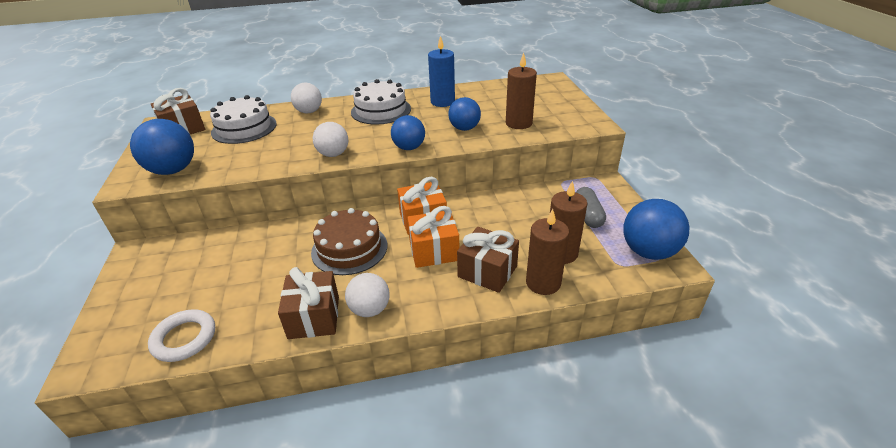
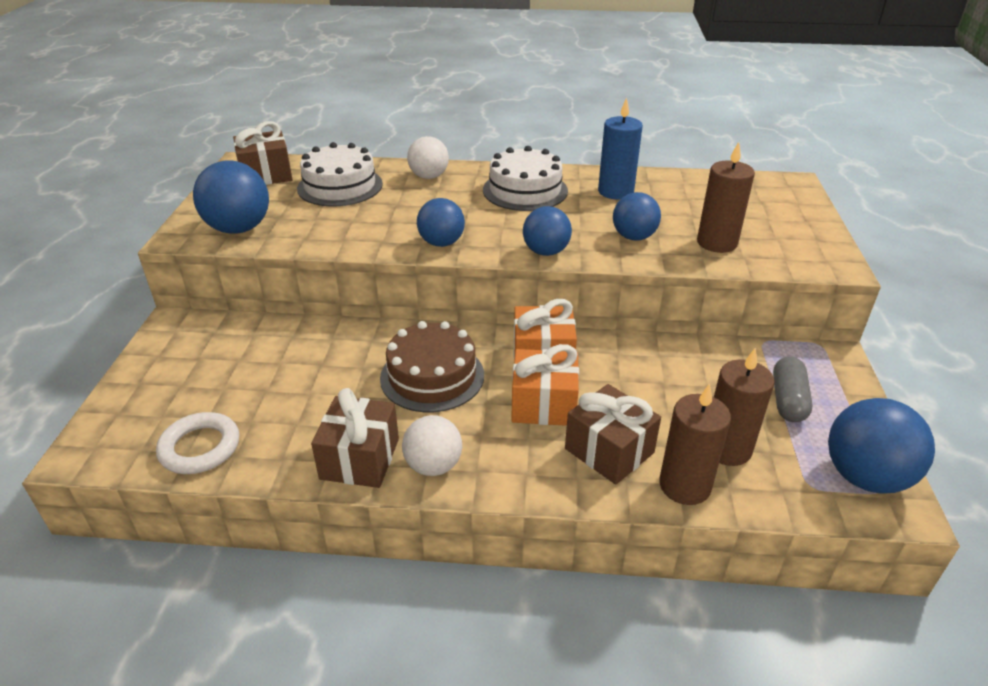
camera: 15 degrees right, 0 degrees up
(333, 154) = (441, 243): white ball -> blue ball

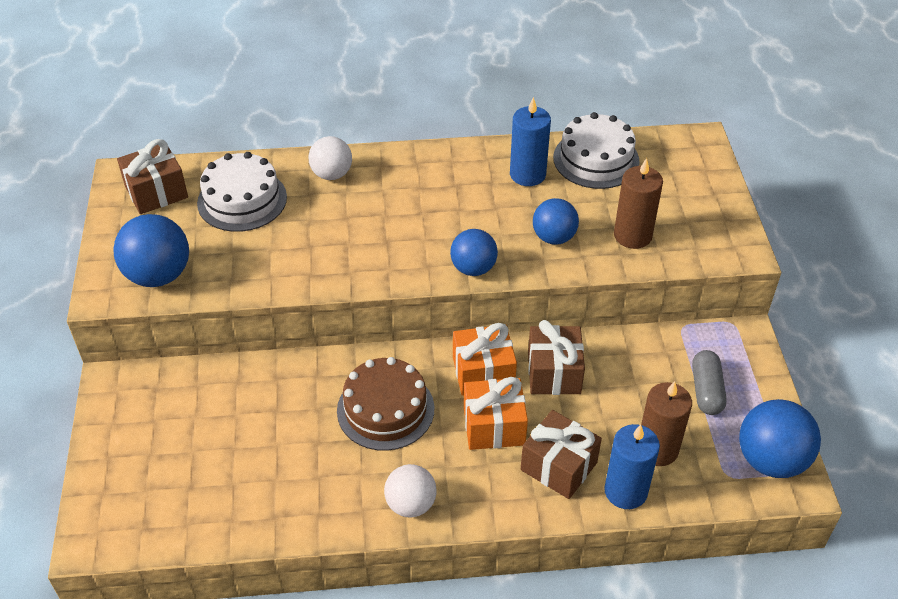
camera: 10 degrees left, 10 degrees up
(200, 447) = (196, 518): white ring -> none
(360, 459) = (344, 507): brown gift -> brown gift (554, 373)
(441, 243) = (370, 269): blue ball -> none
(525, 190) = (436, 183): white cake -> white cake (596, 159)
(684, 486) = (625, 491): brown candle -> blue candle

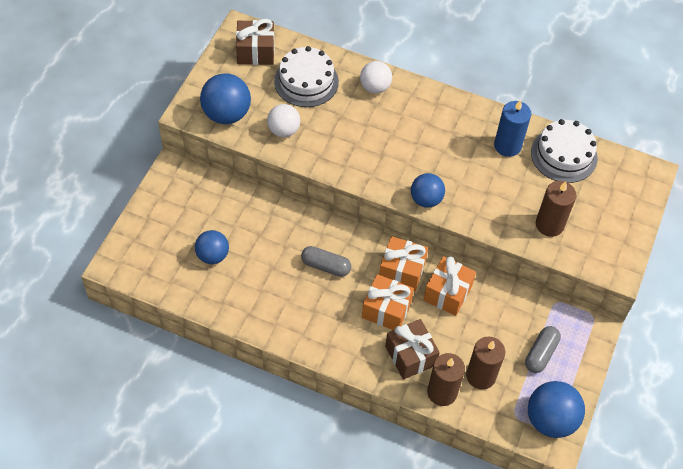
camera: 25 degrees right, 10 degrees up
(385, 409) = (325, 266): brown cake -> grey capsule
(411, 504) = (305, 334): white ball -> white ball (283, 130)
(554, 237) = (494, 201): blue ball -> blue ball (212, 255)
(554, 373) = (447, 293): brown gift -> orange gift
(625, 491) = (442, 392): blue candle -> brown candle

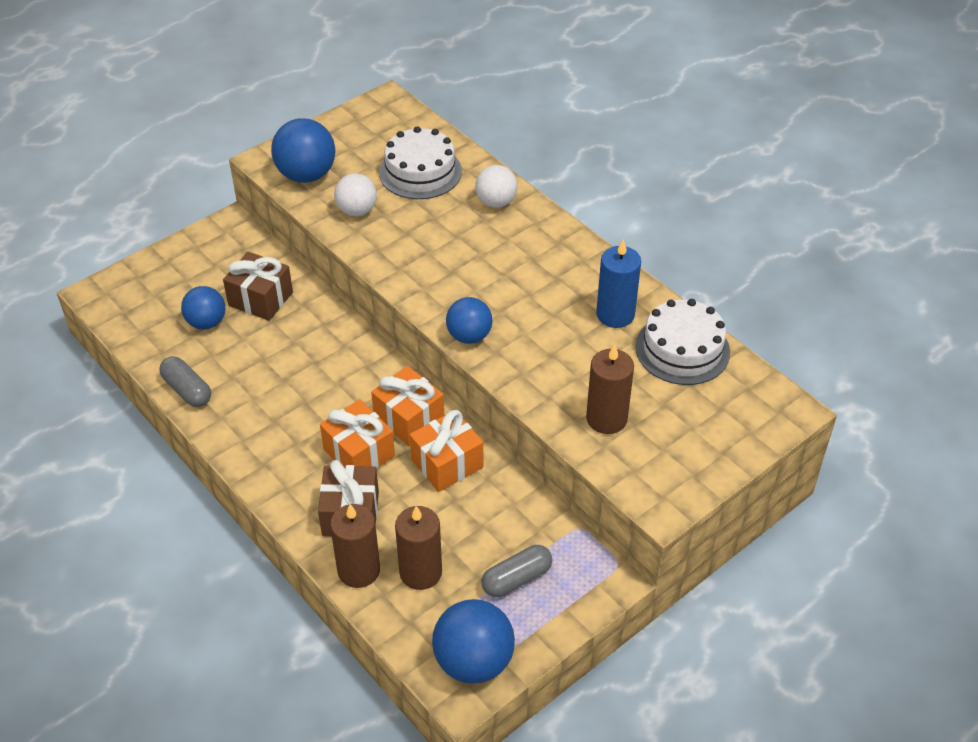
camera: 30 degrees right, 10 degrees down
(255, 52) = (386, 126): brown gift -> brown gift (260, 299)
(325, 266) = (323, 380): grey capsule -> grey capsule (187, 390)

